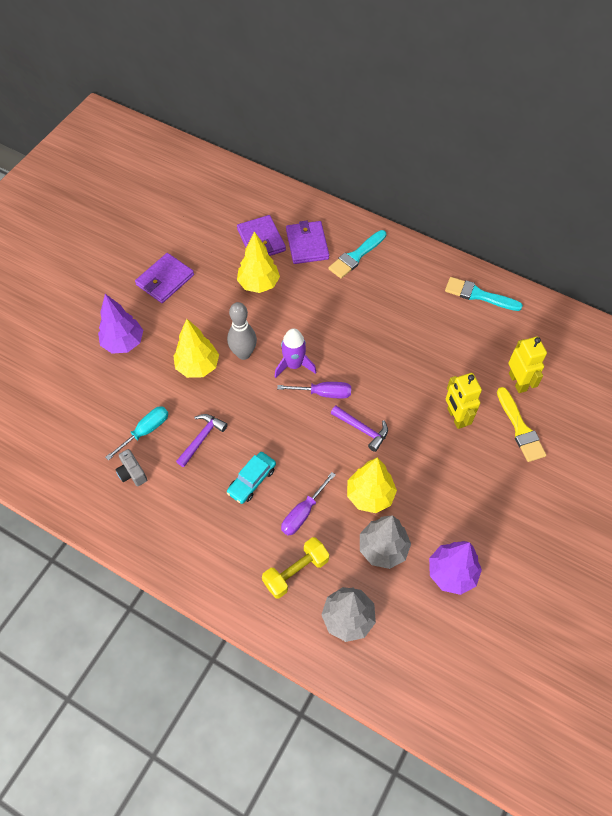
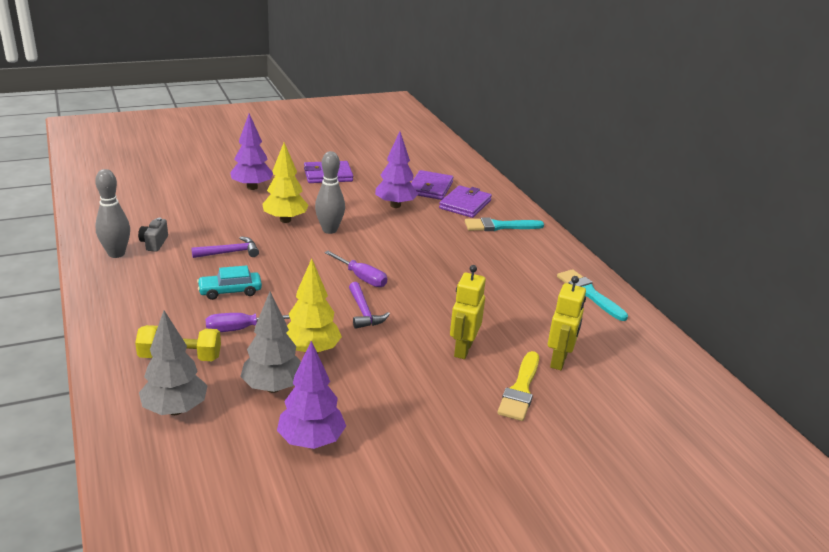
camera: 35 degrees right, 30 degrees down
(119, 508) = (116, 254): none -> grey bowling pin
(145, 431) = (197, 230): turquoise screwdriver -> none
(258, 284) = (395, 205): yellow tree -> purple tree
(294, 365) = (360, 253): purple rocket -> none

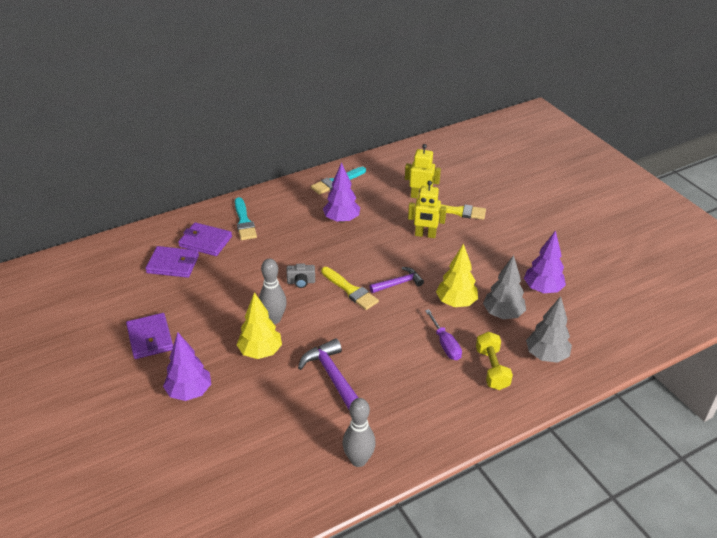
camera: 95 degrees left, 10 degrees up
(154, 243) = (330, 437): grey camera -> grey camera (301, 282)
(230, 252) = (333, 377): purple hammer -> purple hammer, size x1.55
(230, 291) = (396, 362): turquoise car -> none
(361, 278) = (350, 290): purple screwdriver -> yellow brush
(395, 205) = (215, 283): purple tree -> purple tree (341, 220)

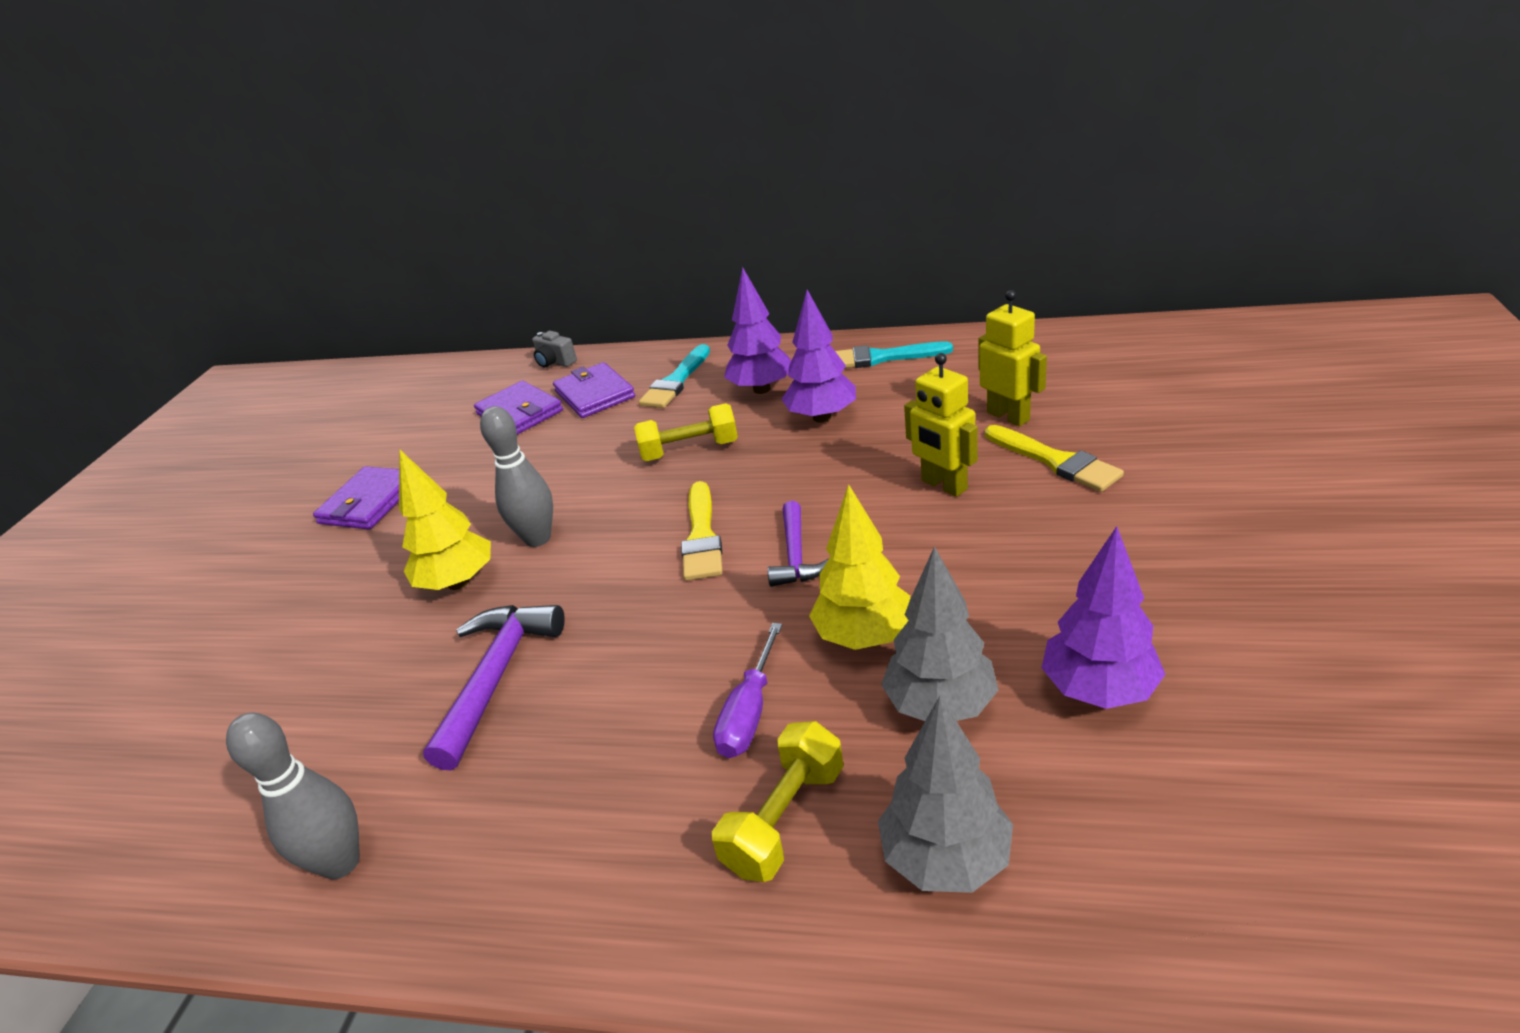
camera: 45 degrees right, 5 degrees down
(189, 392) = (307, 601): purple tree -> purple tree (762, 389)
(296, 254) = (690, 450): none -> yellow dumbbell
(301, 282) = (645, 495): grey camera -> grey camera (555, 362)
(398, 283) = (796, 555): purple hammer -> purple hammer turned 75 degrees clockwise

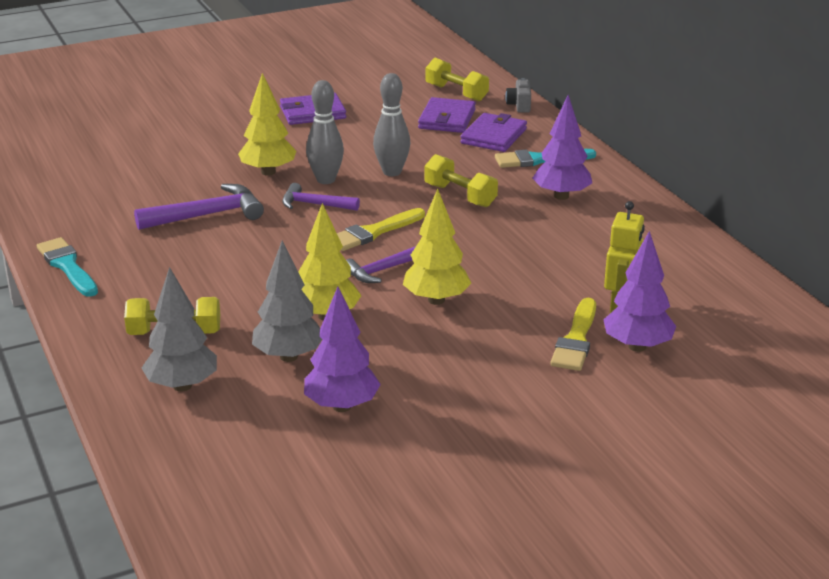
camera: 50 degrees right, 5 degrees down
(341, 863) = (69, 226): grey bowling pin -> grey bowling pin (392, 172)
(475, 391) = (456, 93): none -> yellow dumbbell
(584, 565) = (314, 204): none -> purple hammer
(749, 712) = (239, 299): purple screwdriver -> none
(821, 417) = (546, 231): purple tree -> purple tree (637, 346)
(882, 358) = (655, 230): turquoise brush -> turquoise brush (67, 266)
(899, 533) = (436, 300): none -> yellow tree
(943, 485) = (505, 302): yellow robot -> none

